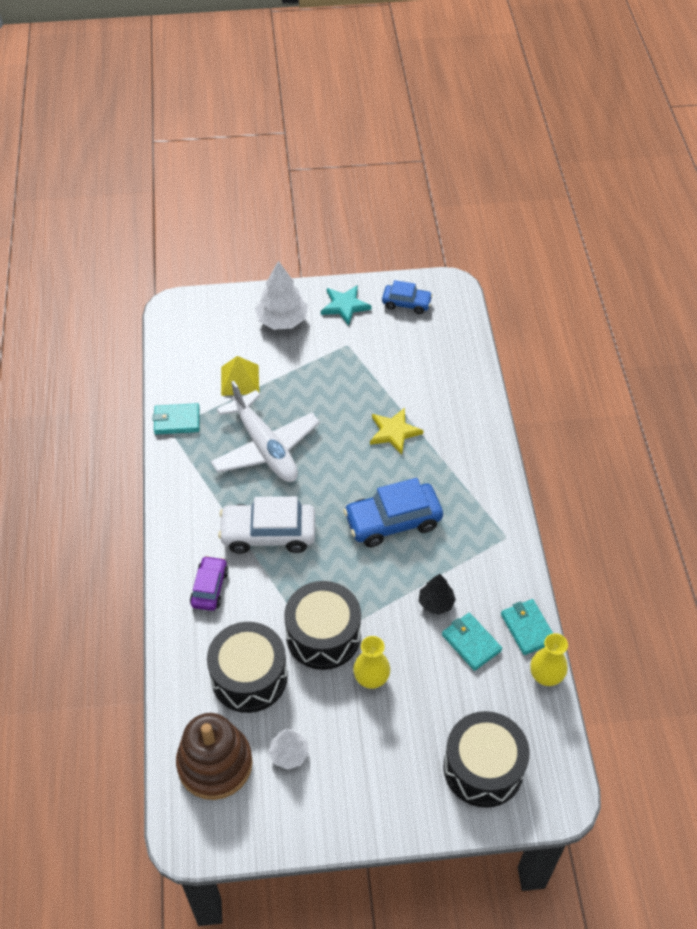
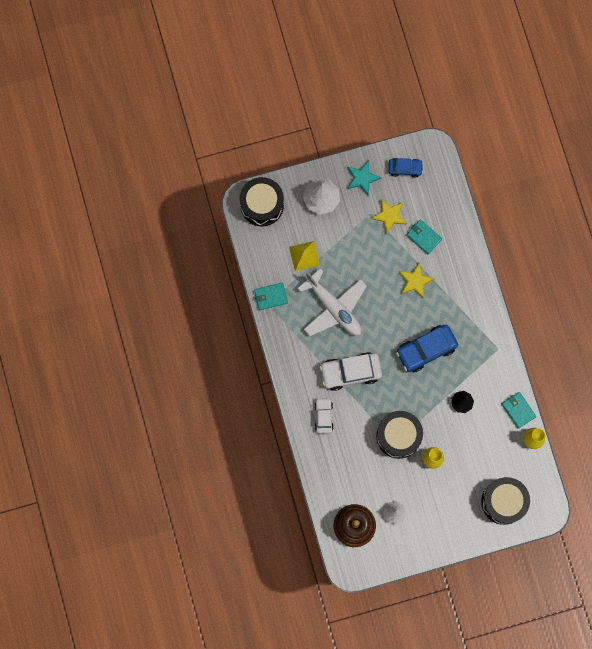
camera: 10 degrees left, 25 degrees up
(209, 588) = (323, 416): purple car -> white car
(249, 677) = (361, 470): black drum -> black drum (262, 205)
(373, 351) = (389, 216): none -> yellow star
(471, 643) = (486, 425): turquoise wallet -> turquoise wallet (423, 237)

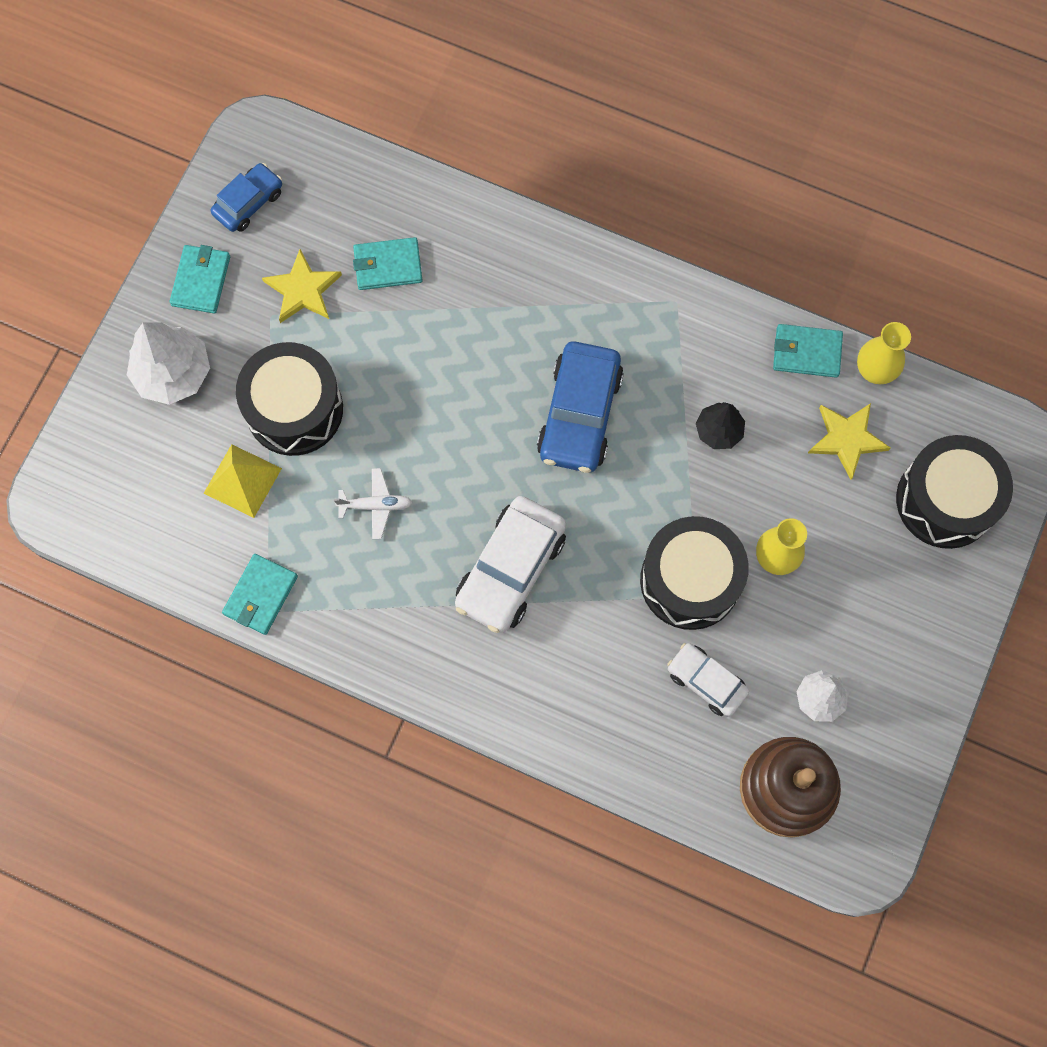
camera: 50 degrees left, 5 degrees down
(262, 205) = (91, 478): black drum -> black drum (294, 409)
(323, 416) = (548, 679): white car -> white car (706, 682)
(334, 308) = (376, 505): white plane -> white plane, size x0.43
(362, 178) = (201, 281): turquoise star -> turquoise wallet
(415, 281) = (448, 338): yellow star -> yellow star (847, 439)

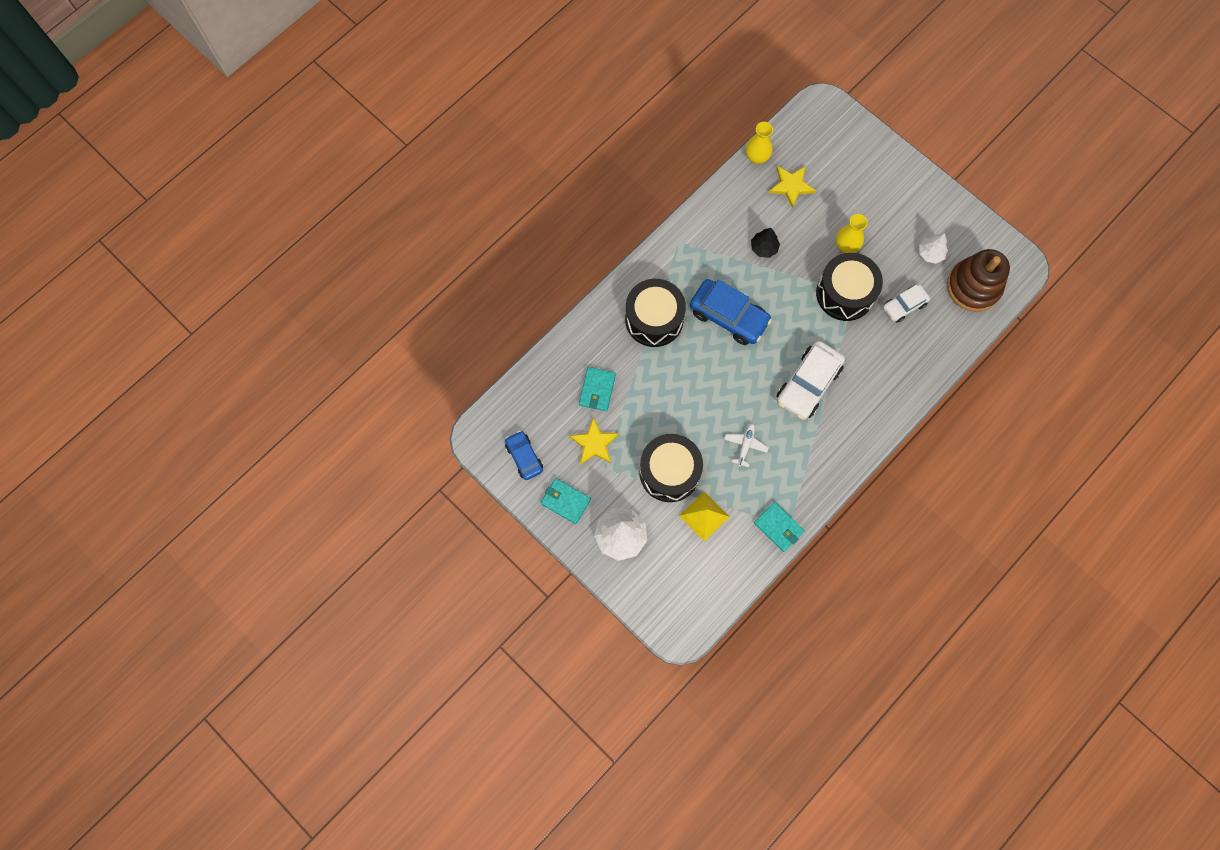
camera: 70 degrees left, 0 degrees up
(511, 569) = (808, 384): white car -> white car turned 75 degrees clockwise
(806, 352) = (734, 187): turquoise wallet -> none
(945, 500) = (842, 152): black drum -> black drum (654, 319)

